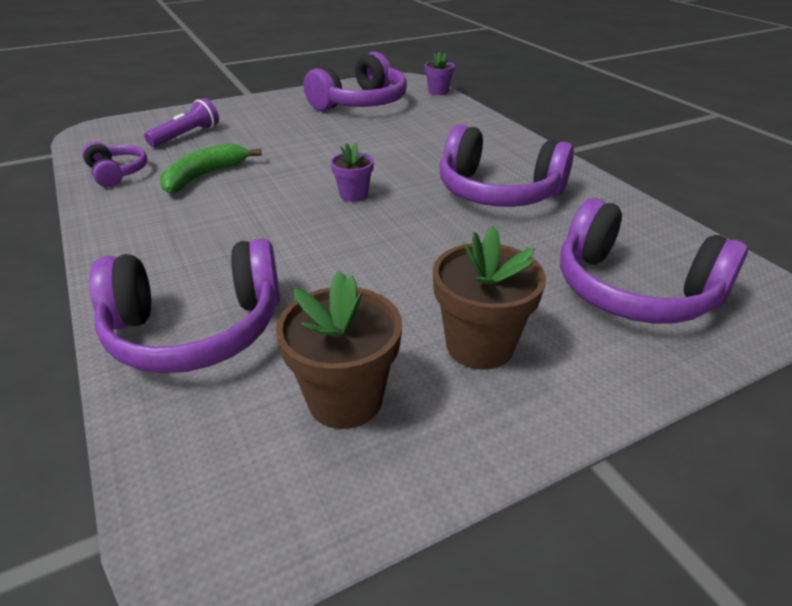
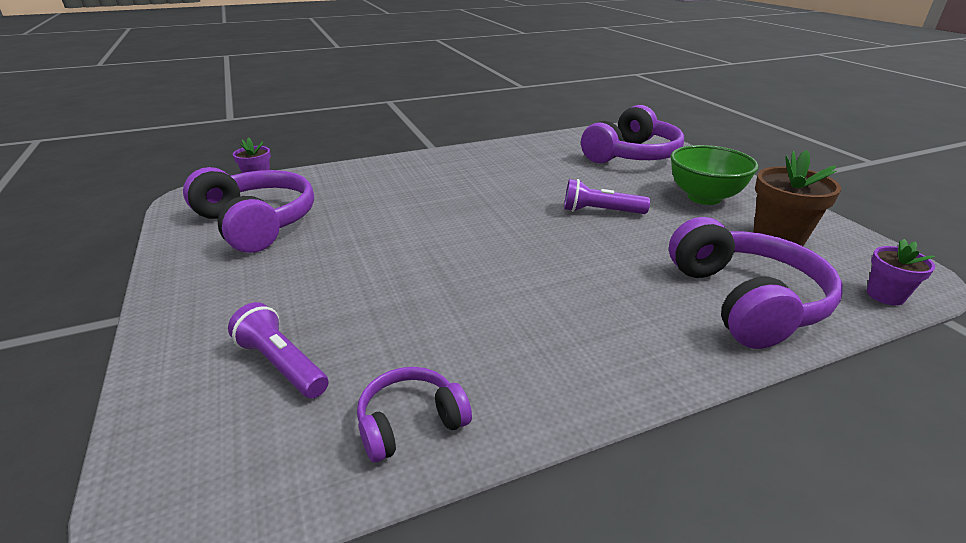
camera: 85 degrees left, 5 degrees down
(204, 176) = (442, 329): green banana -> none
(353, 195) = (507, 232): purple flower pot -> purple flower pot (885, 295)
(410, 250) = (600, 211): none -> purple flashlight
(479, 345) = (704, 197): brown flower pot -> green bowl
(498, 192) = (507, 175): purple headphones -> none

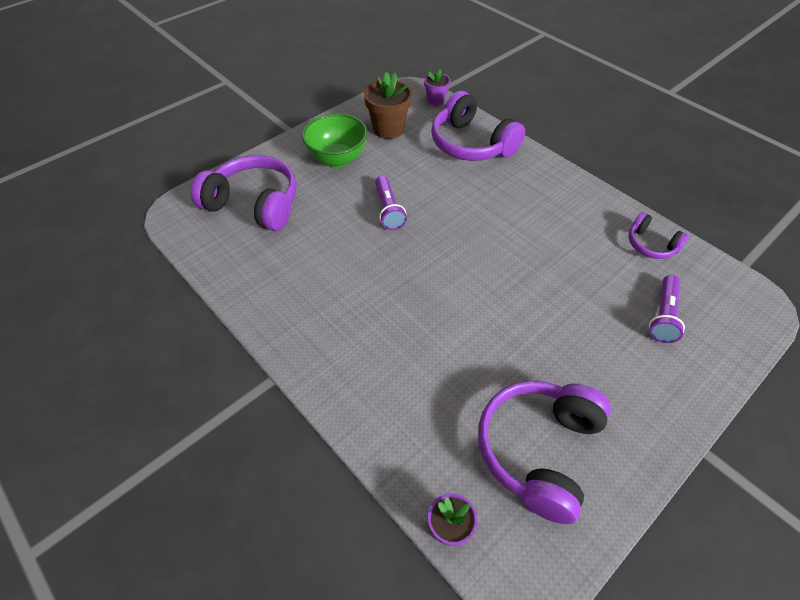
camera: 110 degrees left, 20 degrees up
(744, 301) = (471, 144): purple headphones -> purple headphones turned 105 degrees counterclockwise

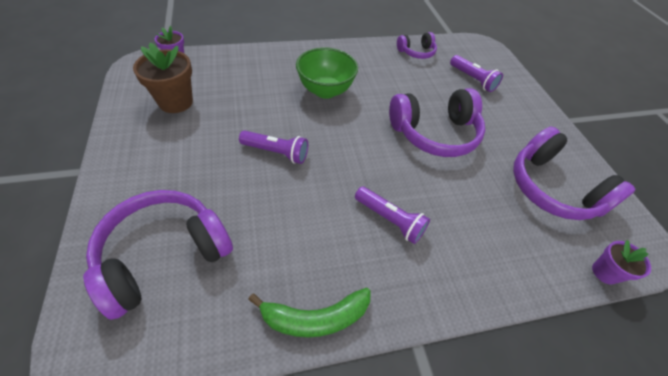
camera: 65 degrees left, 0 degrees up
(256, 304) = (315, 318): none -> green banana
(337, 159) = (174, 154): green bowl -> green bowl (325, 91)
(376, 315) = (390, 220): none -> purple flashlight
(471, 144) = (250, 69): purple headphones -> purple headphones (434, 133)

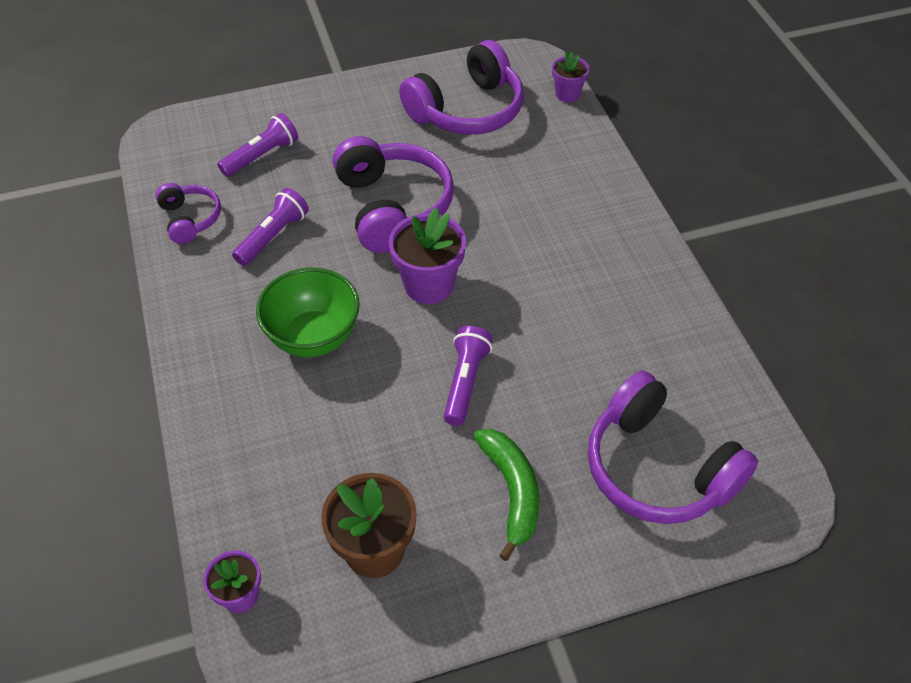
camera: 90 degrees left, 0 degrees up
(315, 318) = (684, 313): green banana -> green banana (512, 491)
(361, 144) = (428, 285): none -> purple flower pot
(390, 220) = (549, 254): purple flashlight -> purple flashlight (273, 236)

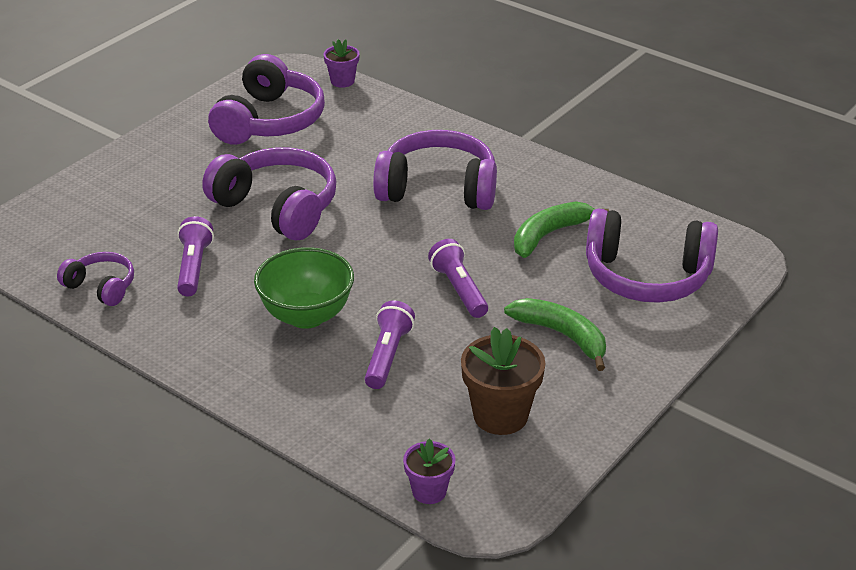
camera: 35 degrees left, 15 degrees down
(262, 156) = (118, 219): purple flashlight -> purple flashlight (387, 356)
(428, 285) = (364, 244): purple flower pot -> none
(547, 256) = (438, 189): none -> purple headphones
(605, 364) = (549, 235): none -> green banana

